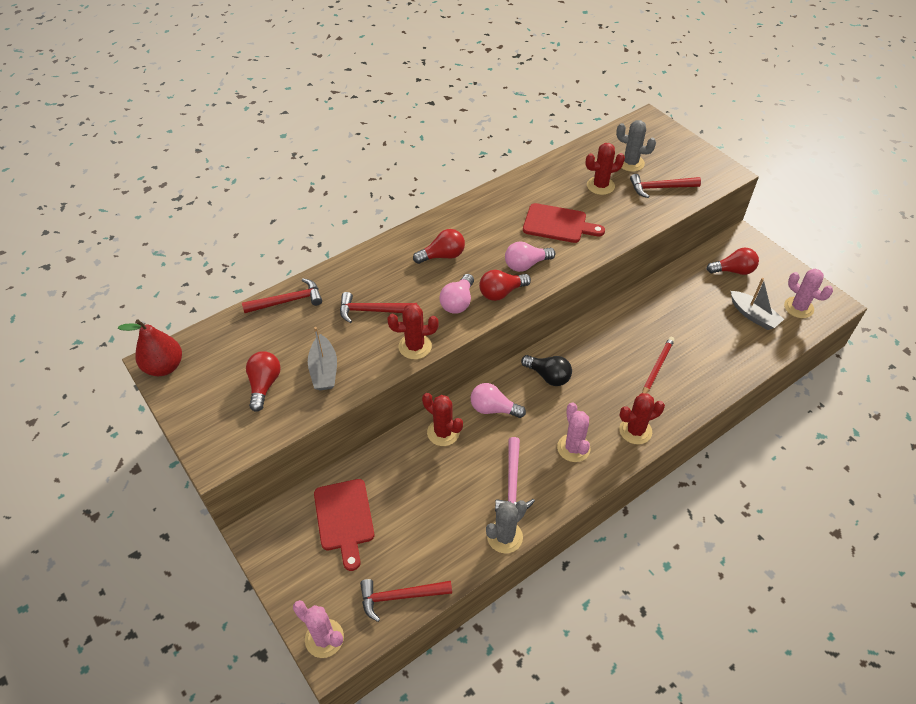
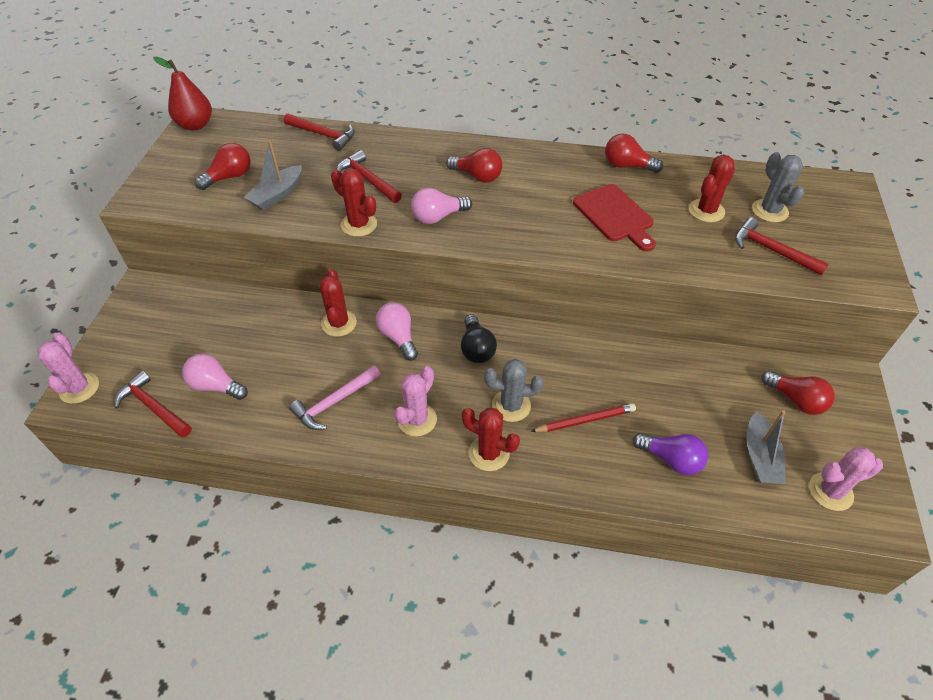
camera: 45 degrees right, 0 degrees up
(344, 518) = (197, 324): red cutting board -> none
(501, 292) = (483, 234): red light bulb -> red light bulb (627, 166)
(505, 537) = (272, 435): grey cactus -> grey cactus (511, 406)
(526, 265) = (537, 227): pink light bulb -> pink light bulb (216, 386)
(600, 186) = (706, 211): red cactus -> red cactus turned 75 degrees counterclockwise
(720, 352) = (671, 459): none -> purple light bulb
(798, 307) = (830, 491): pink cactus -> pink cactus turned 75 degrees clockwise

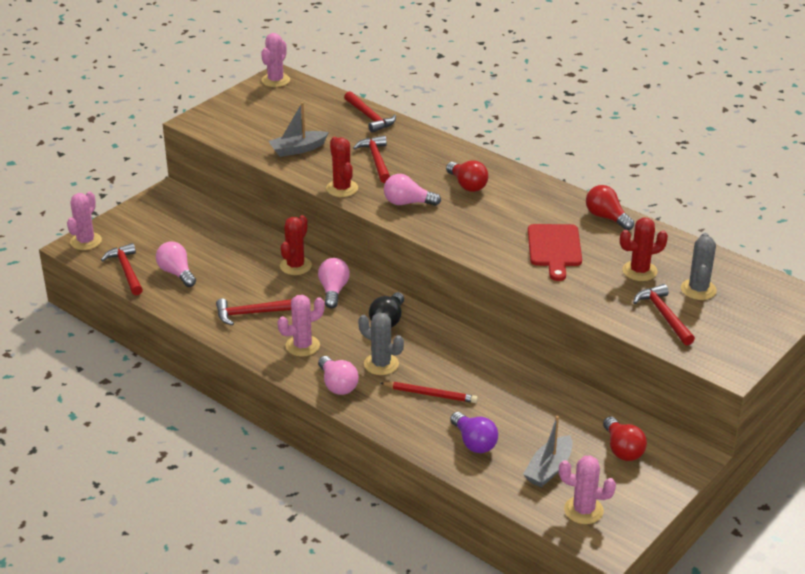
camera: 30 degrees right, 15 degrees down
(195, 125) = (275, 80): red pear -> pink cactus
(229, 177) = (272, 126): red light bulb -> none
(334, 402) = (251, 313): pink hammer -> red hammer
(489, 453) = (337, 385): red cactus -> pink light bulb

